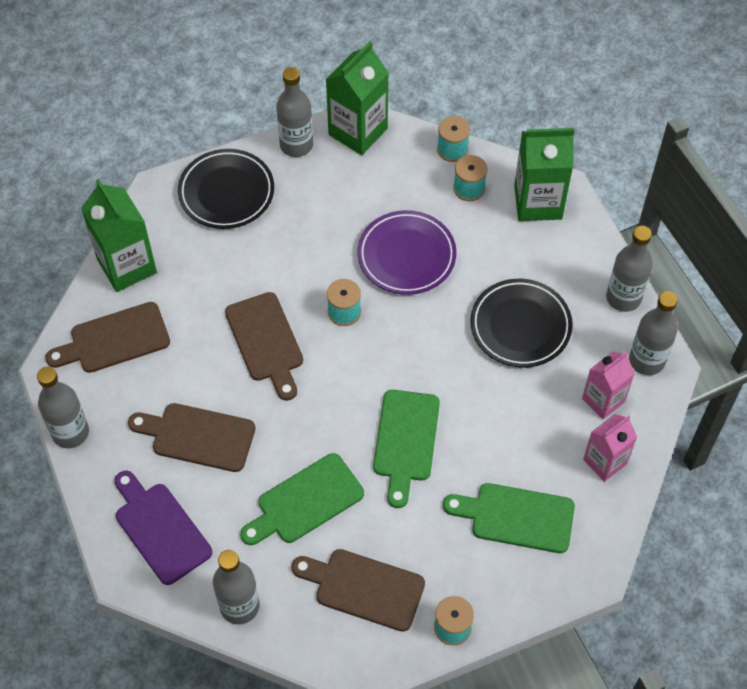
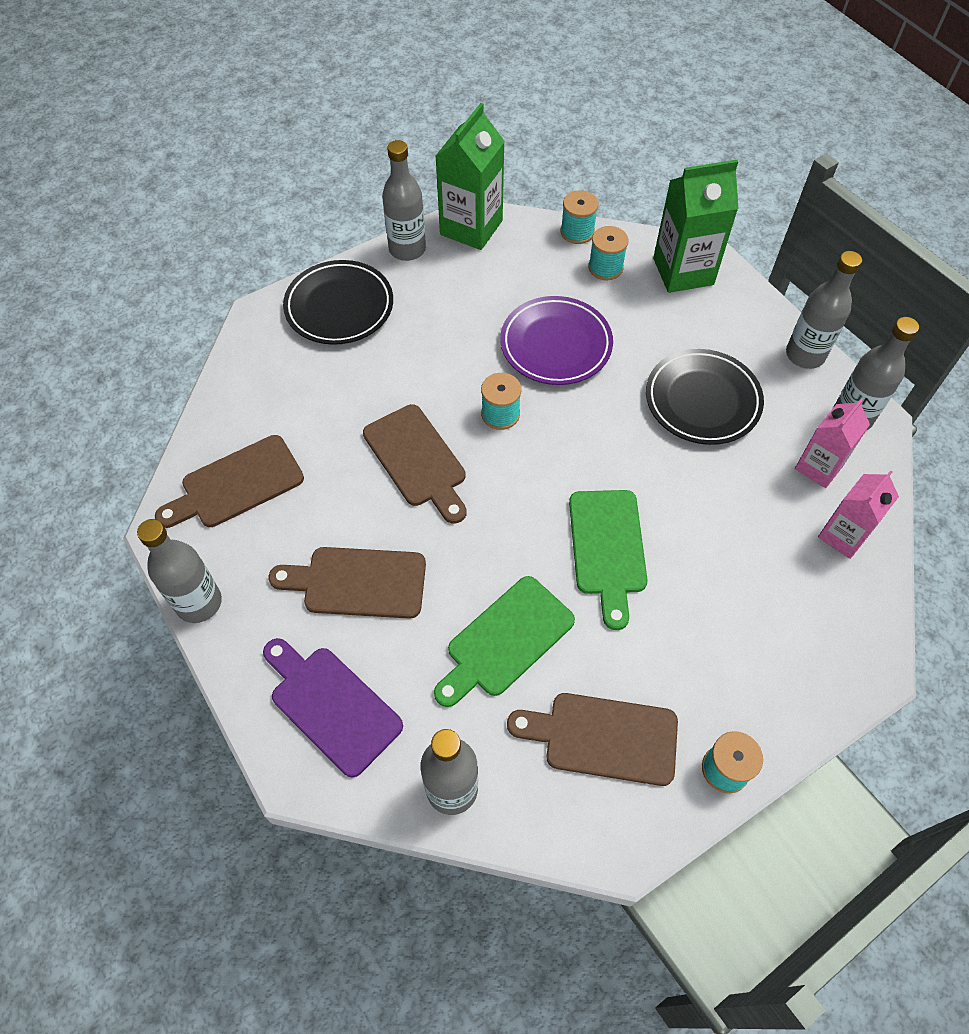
camera: 10 degrees left, 0 degrees up
(127, 266) = (238, 400): green carton -> none
(516, 517) = (762, 617): green cutting board -> none

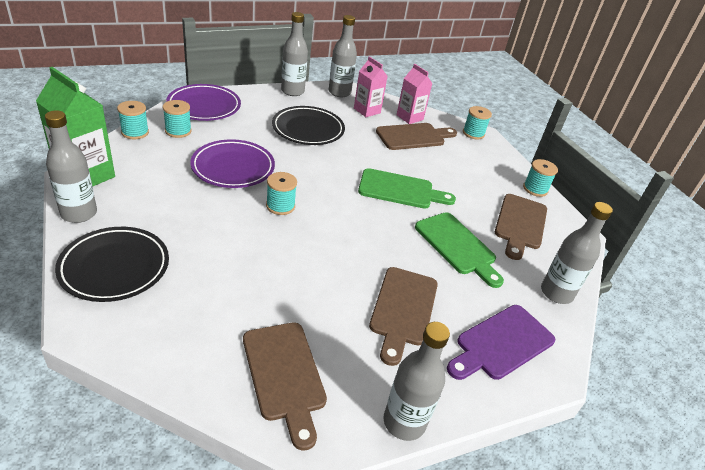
camera: 85 degrees left, 20 degrees down
(417, 460) = (304, 255): brown cutting board -> brown cutting board (413, 137)
(683, 271) = (204, 106): green carton -> purple plate
(860, 651) = (473, 133): none -> turquoise spool

